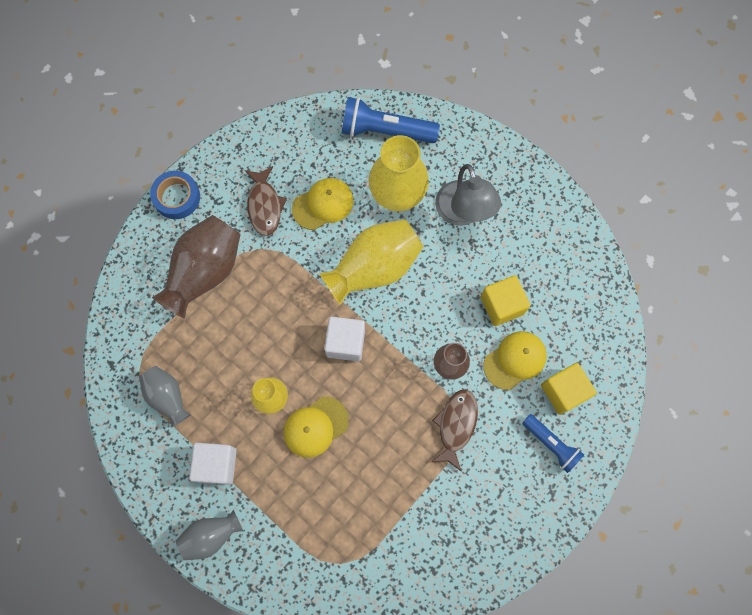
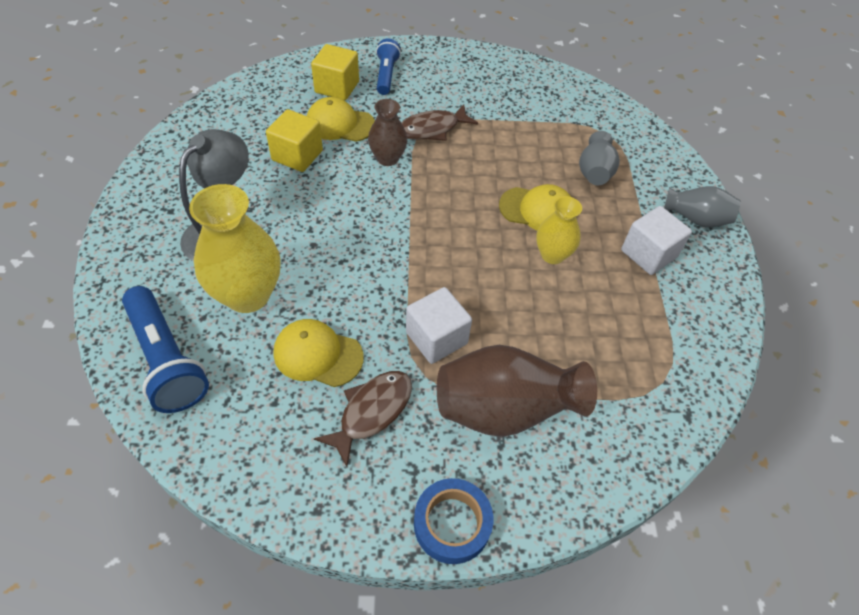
camera: 135 degrees left, 20 degrees down
(168, 397) = (650, 336): grey vase -> grey vase (594, 172)
(345, 343) = (444, 237): white cube -> white cube (436, 338)
(374, 268) = (349, 262): yellow vase -> none

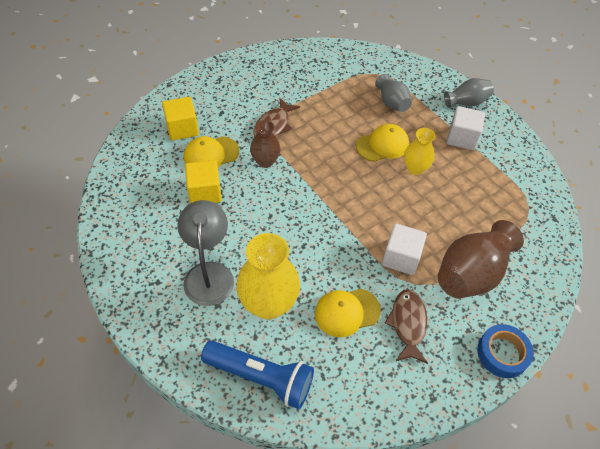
camera: 35 degrees left, 0 degrees up
(386, 75) = (207, 102): blue flashlight -> none

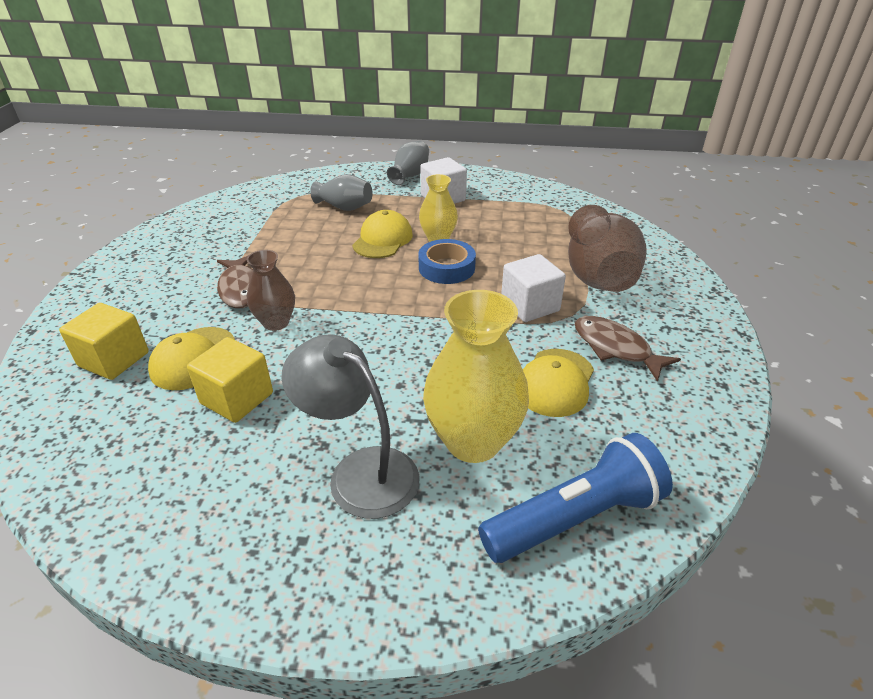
camera: 45 degrees left, 15 degrees down
(502, 353) = (706, 311): blue tape -> blue tape (446, 268)

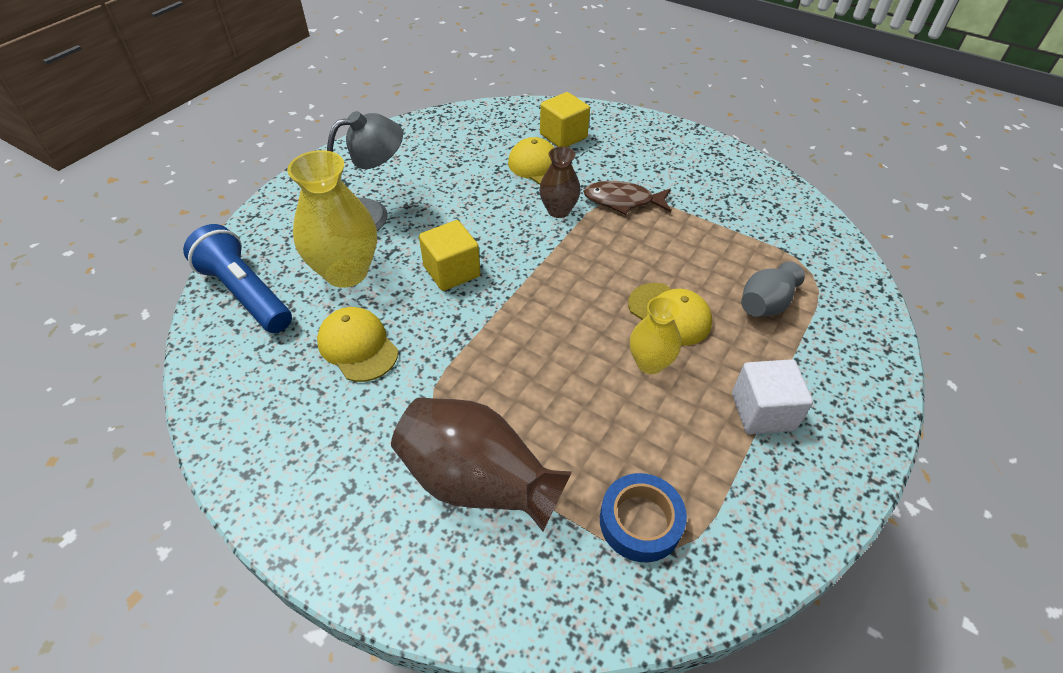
camera: 115 degrees right, 10 degrees up
(237, 398) = (481, 179): yellow cube -> yellow cube (451, 271)
(410, 175) = (854, 401): grey vase -> none
(446, 268) = (581, 346): blue tape -> blue tape (640, 521)
(530, 306) = (470, 384): white cube -> none
(575, 518) = (246, 293): blue flashlight -> blue flashlight turned 135 degrees clockwise
(615, 348) = (359, 417): brown fish -> none

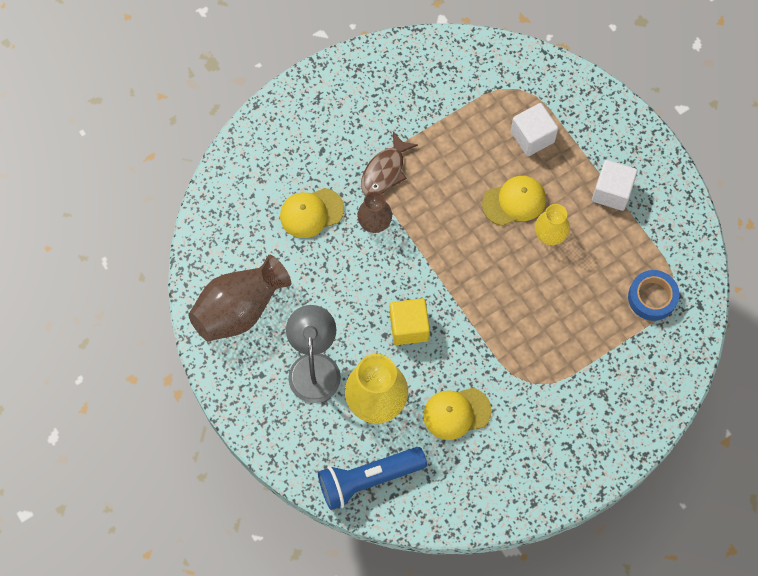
camera: 65 degrees left, 20 degrees up
(478, 481) = (593, 373): brown vase -> brown vase (239, 309)
(563, 136) = (276, 175): yellow cube -> none
(765, 304) = (532, 137): grey vase -> white cube

